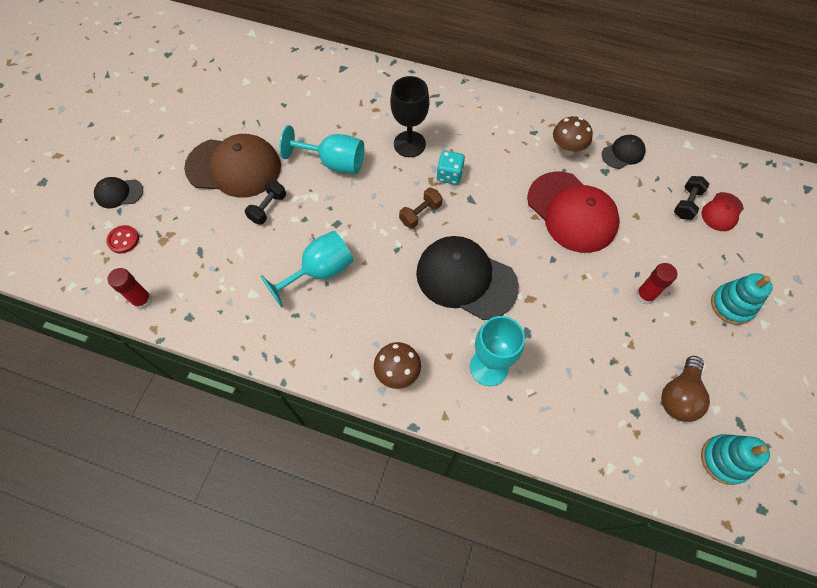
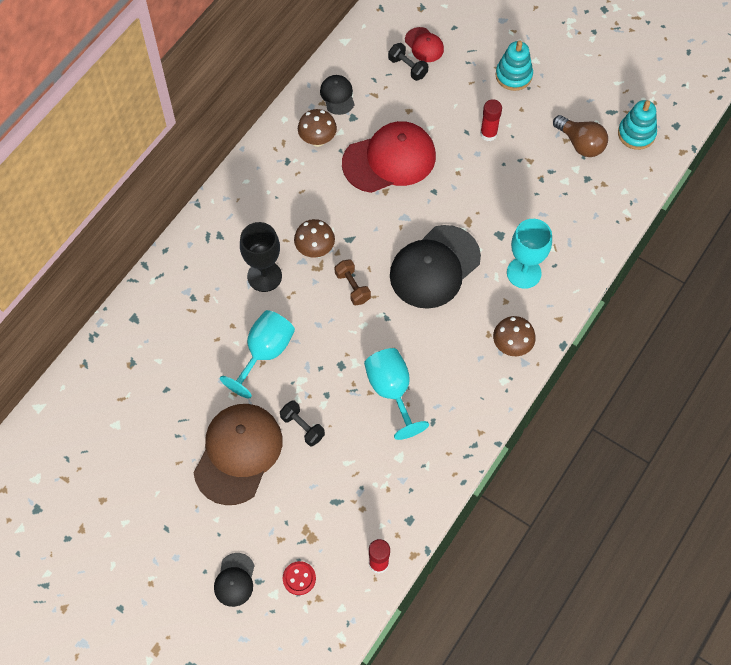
camera: 75 degrees left, 0 degrees up
(449, 175) = (315, 250): turquoise dice -> brown mushroom

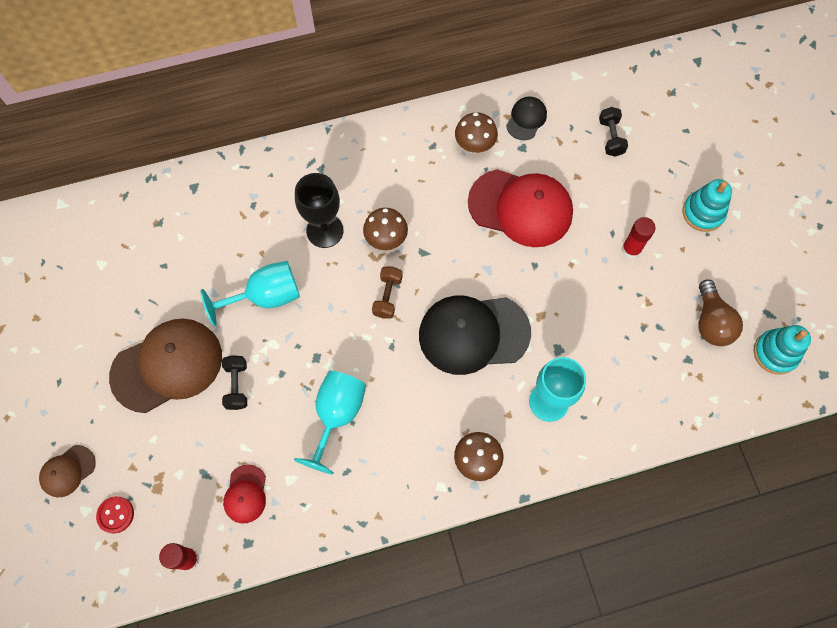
camera: 40 degrees right, 5 degrees up
(234, 580) = (67, 471): black cap -> brown cap
(424, 45) = (644, 128): red cap -> red cap (245, 494)

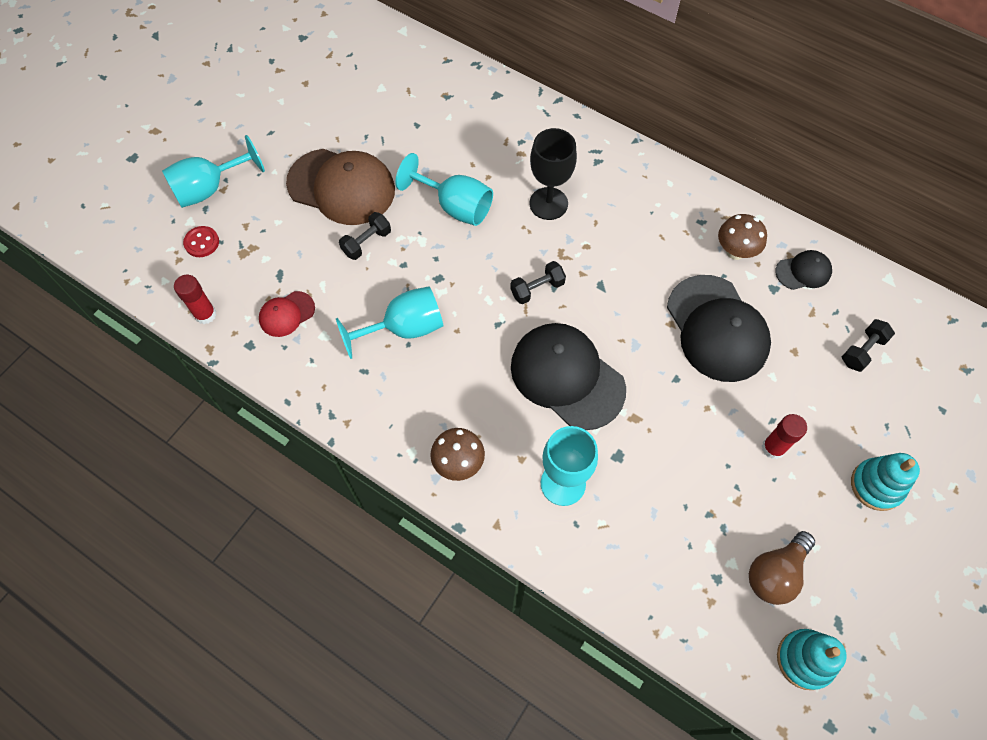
camera: 50 degrees right, 5 degrees down
(67, 471) = (210, 188): brown cap -> turquoise goblet
(386, 240) = (584, 251): brown mushroom -> none
(387, 296) = (537, 289): brown dumbbell -> black dumbbell
(521, 208) = (717, 328): red cap -> black cap

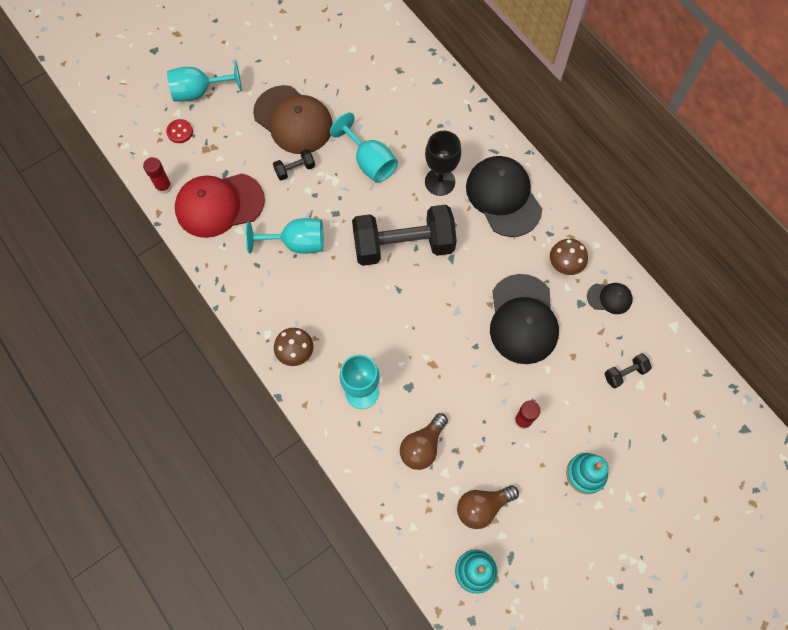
camera: 20 degrees right, 5 degrees up
(286, 314) = (219, 205): red cap -> red cap, size x2.07
(537, 289) = (403, 245): black dumbbell -> black dumbbell, size x2.42
(567, 377) = (397, 318): black cap -> black cap (503, 197)
(668, 524) = (422, 446): none -> brown light bulb

